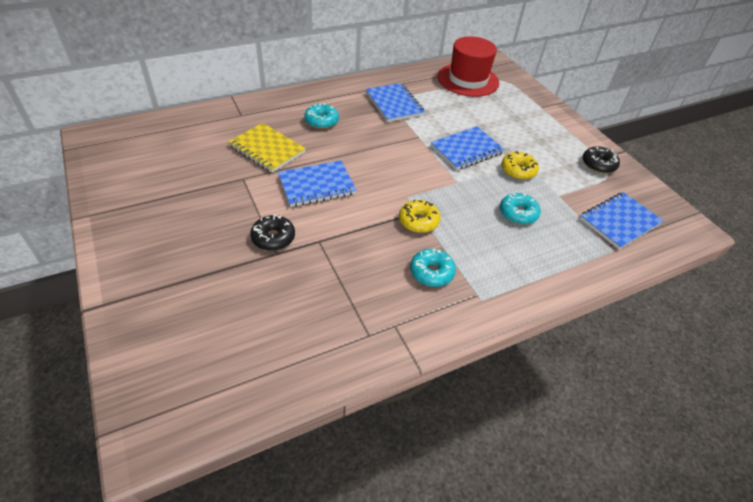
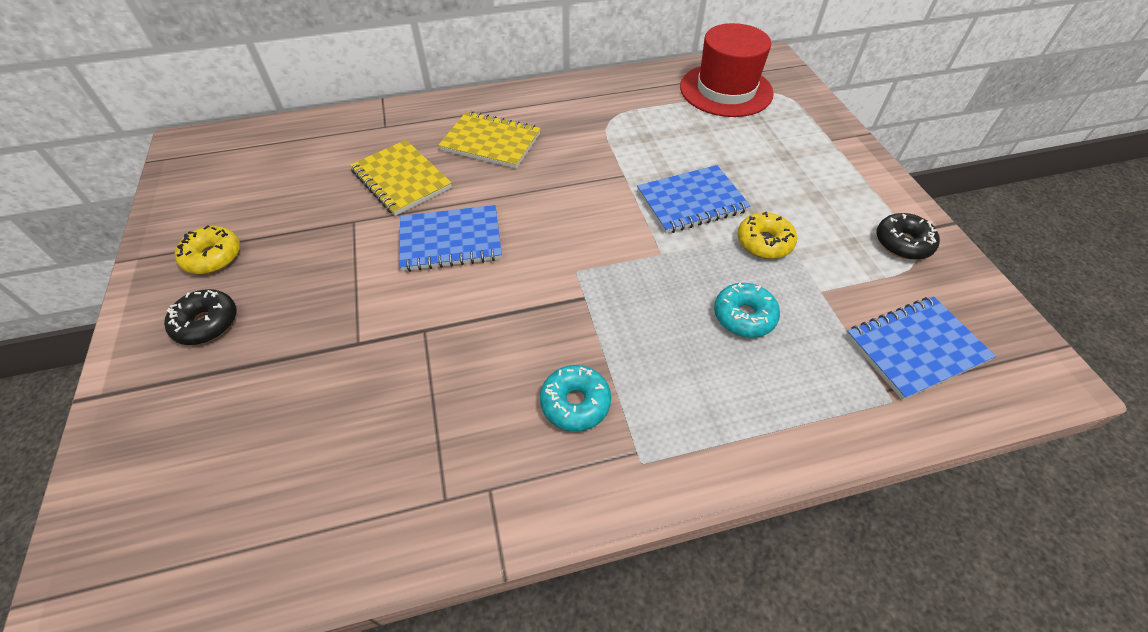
camera: 15 degrees right, 5 degrees up
(273, 238) = (361, 318): black donut -> black donut (207, 323)
(321, 121) = (491, 142): turquoise donut -> yellow notebook
(394, 104) = (603, 122): blue notebook -> none
(418, 221) = (581, 313): yellow donut -> yellow donut (213, 257)

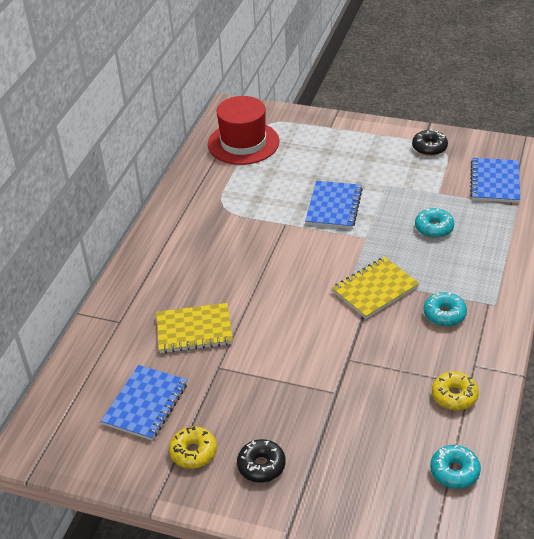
camera: 55 degrees left, 10 degrees down
(250, 555) = (454, 471): none -> turquoise donut
(451, 240) = (279, 324): blue notebook -> blue notebook (145, 404)
(491, 142) = (194, 272): yellow notebook -> yellow notebook (375, 289)
(764, 242) = (389, 195): yellow donut -> yellow donut (454, 396)

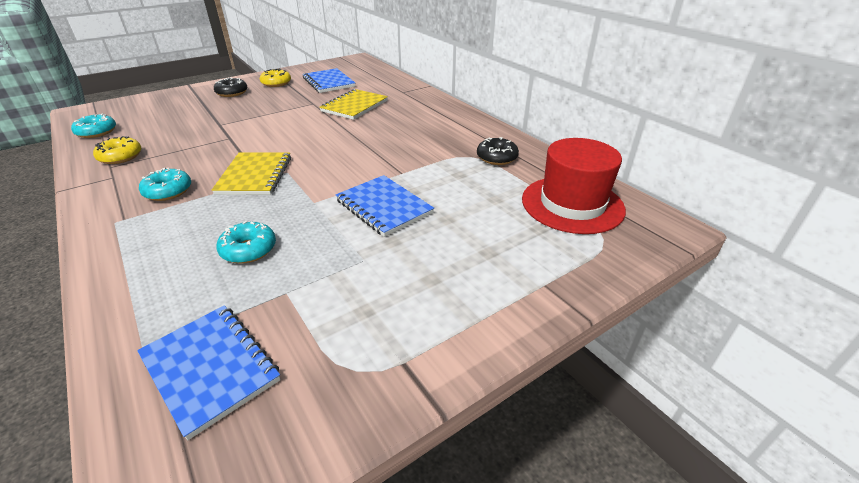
camera: 125 degrees right, 5 degrees down
(429, 147) = (378, 355): black donut -> black donut (496, 158)

